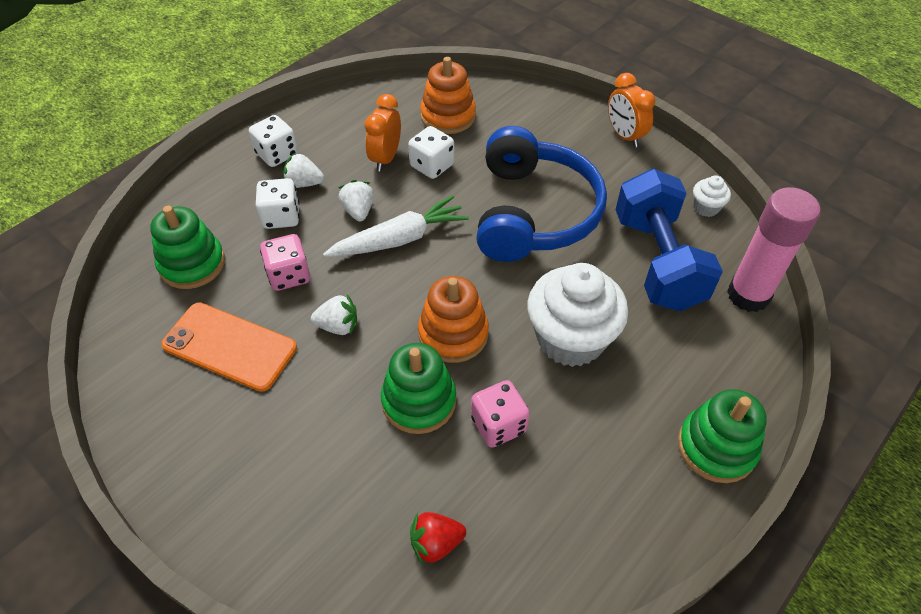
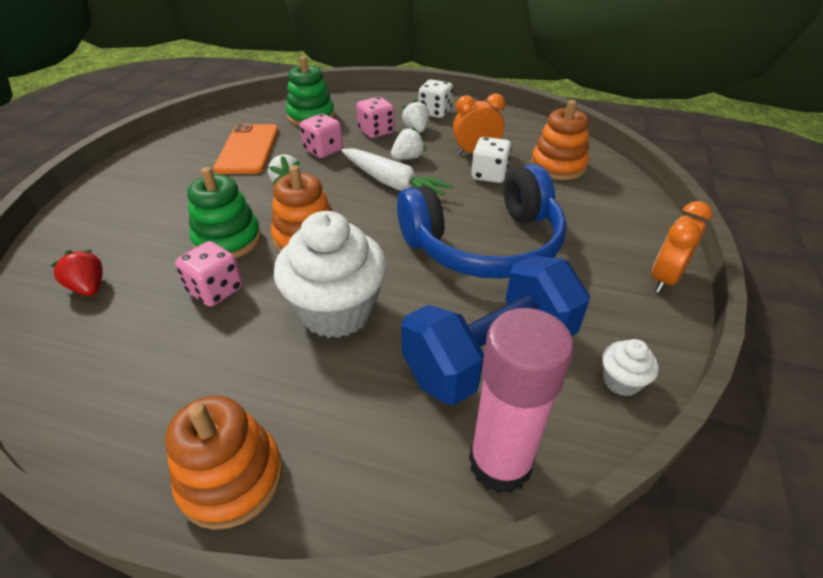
camera: 65 degrees right, 10 degrees down
(281, 217) = (376, 131): white dice -> pink dice
(716, 447) = (231, 478): green stacking toy -> orange stacking toy

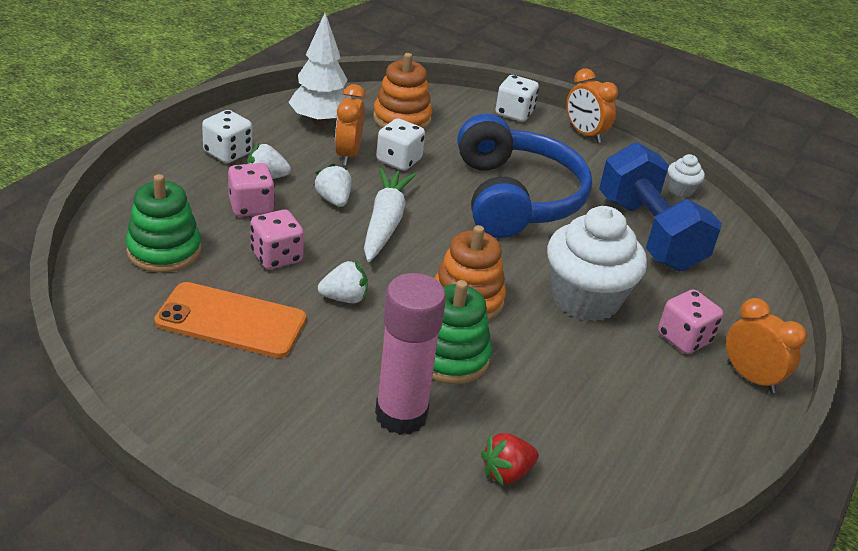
camera: 80 degrees left, 5 degrees down
(216, 290) = (537, 372): pink dice -> pink dice (684, 338)
(231, 478) = (750, 377): orange stacking toy -> orange clock
(392, 183) = (385, 223): white carrot -> white carrot turned 45 degrees counterclockwise
(500, 463) = (741, 258): pink glue stick -> pink glue stick (401, 415)
(512, 134) = (320, 121): none -> white tree
(646, 224) = (514, 113): none -> white dice

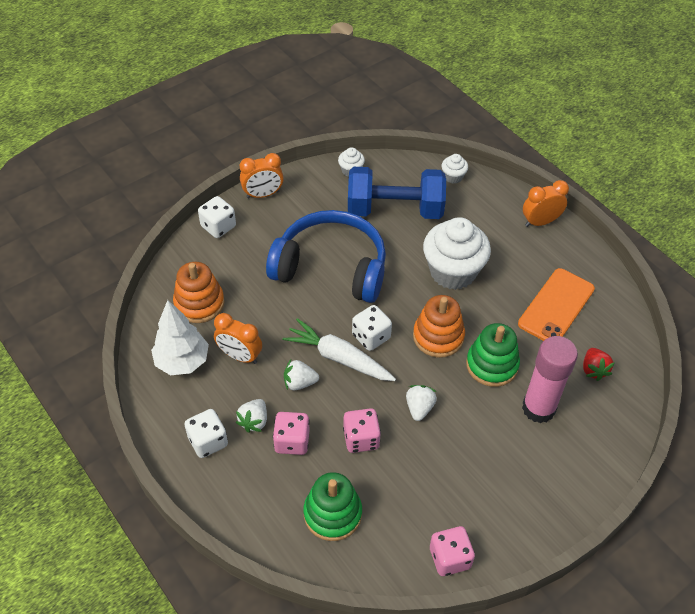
camera: 65 degrees left, 15 degrees up
(231, 321) = (427, 484): orange phone -> orange phone (556, 306)
(399, 160) = (259, 324): white dice -> white dice (371, 337)
(684, 338) = (501, 237): pink dice -> pink dice (450, 558)
(754, 277) = (453, 177): none -> white cupcake

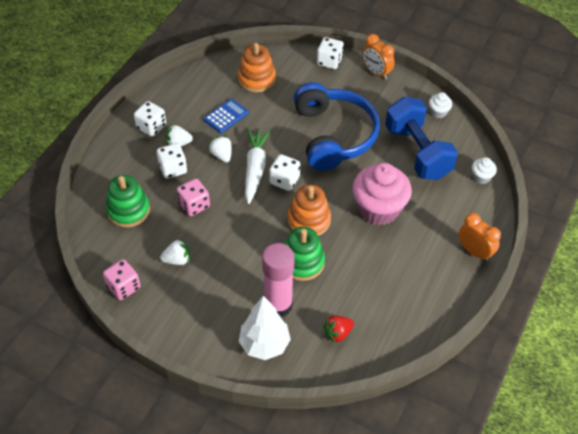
camera: 65 degrees right, 0 degrees up
(182, 361) = (205, 90): white tree -> white tree (264, 344)
(240, 356) = (226, 116): orange clock -> blue calculator
(292, 441) = (173, 169): pink dice -> white dice
(419, 408) = (237, 230): white strawberry -> white strawberry (177, 260)
(453, 272) = (378, 209): white cupcake -> pink cupcake
(556, 306) = (388, 289): orange phone -> none

